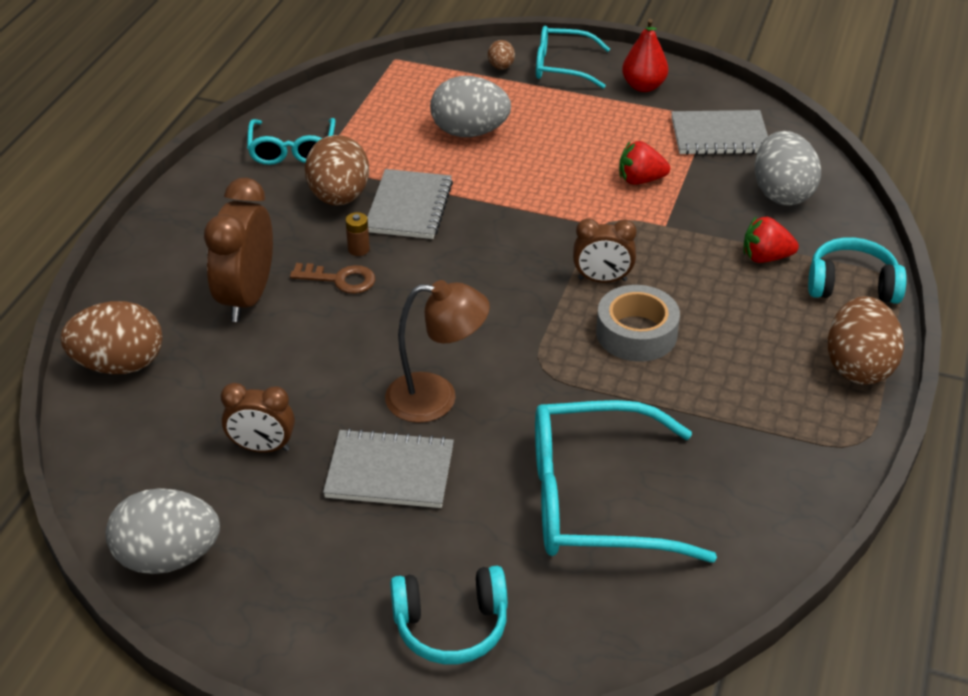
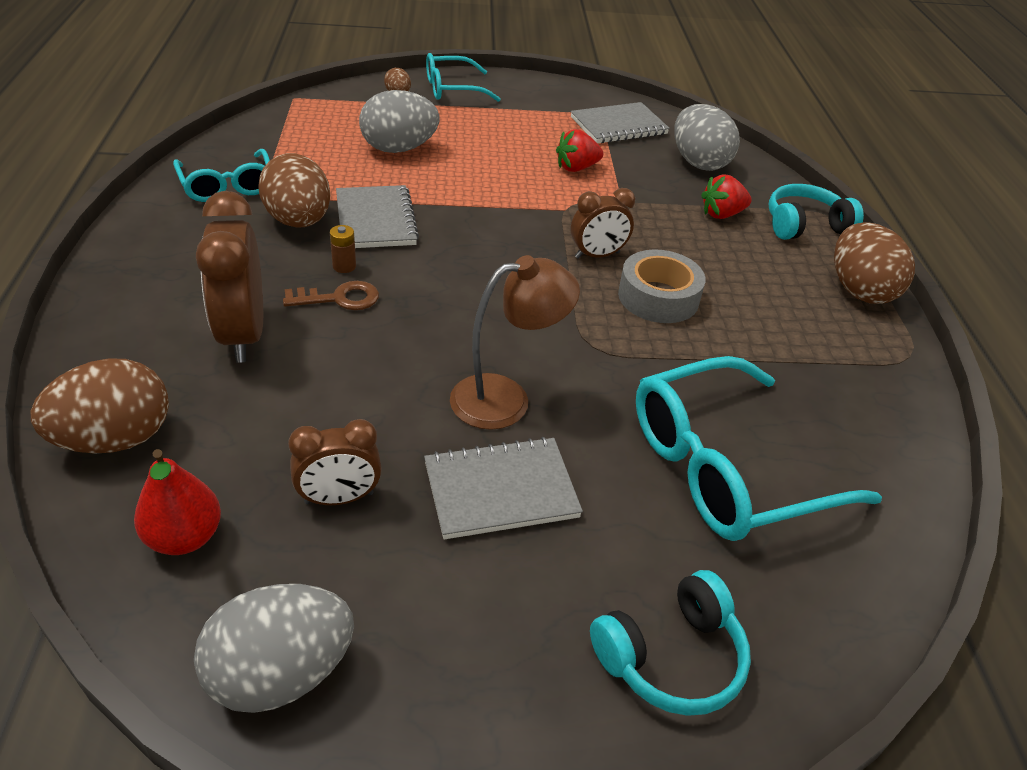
camera: 25 degrees left, 0 degrees up
(643, 86) = (531, 96): red pear -> red pear (184, 537)

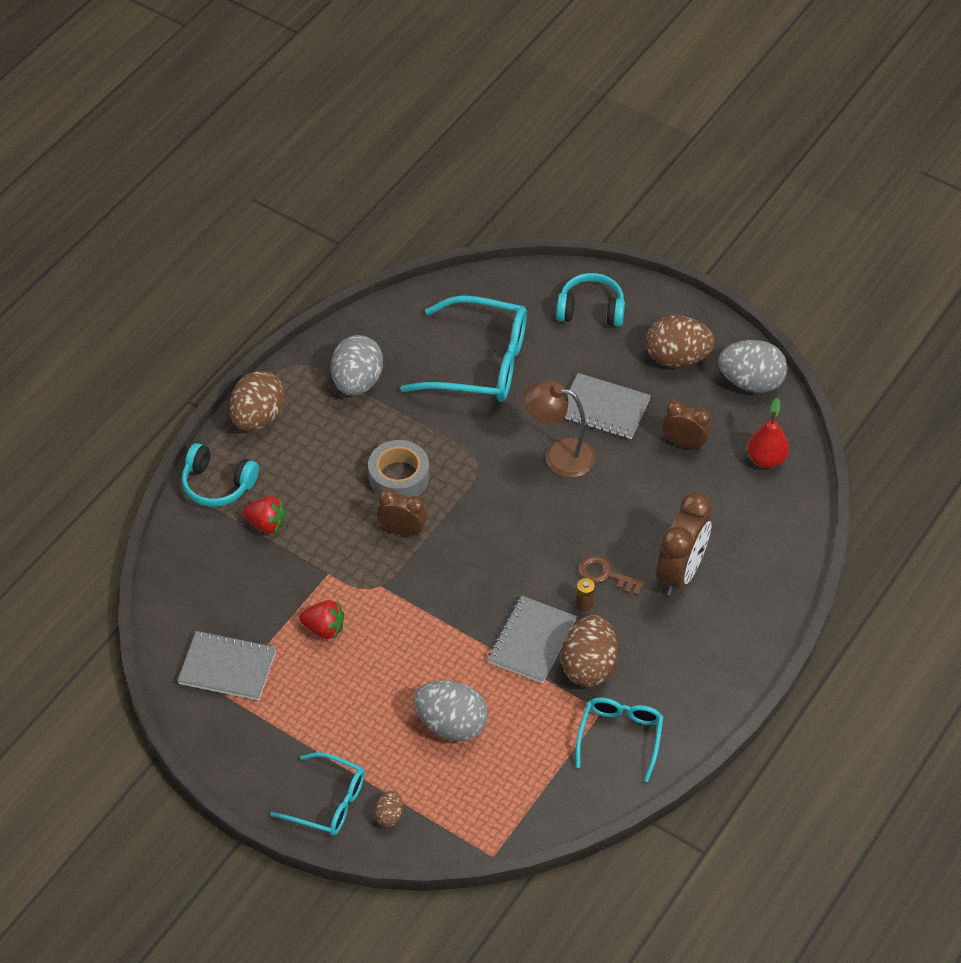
camera: 140 degrees left, 10 degrees up
(115, 439) = (780, 531): brown egg -> brown egg (677, 358)
(699, 163) = (214, 587): grey egg -> grey egg (357, 382)

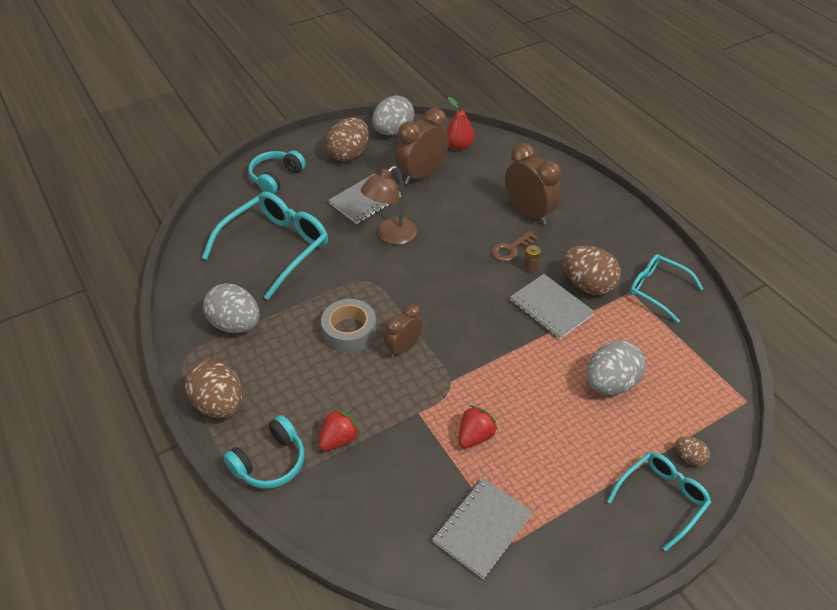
camera: 65 degrees left, 5 degrees down
(685, 443) = (422, 175): brown clock -> brown clock, size x1.64

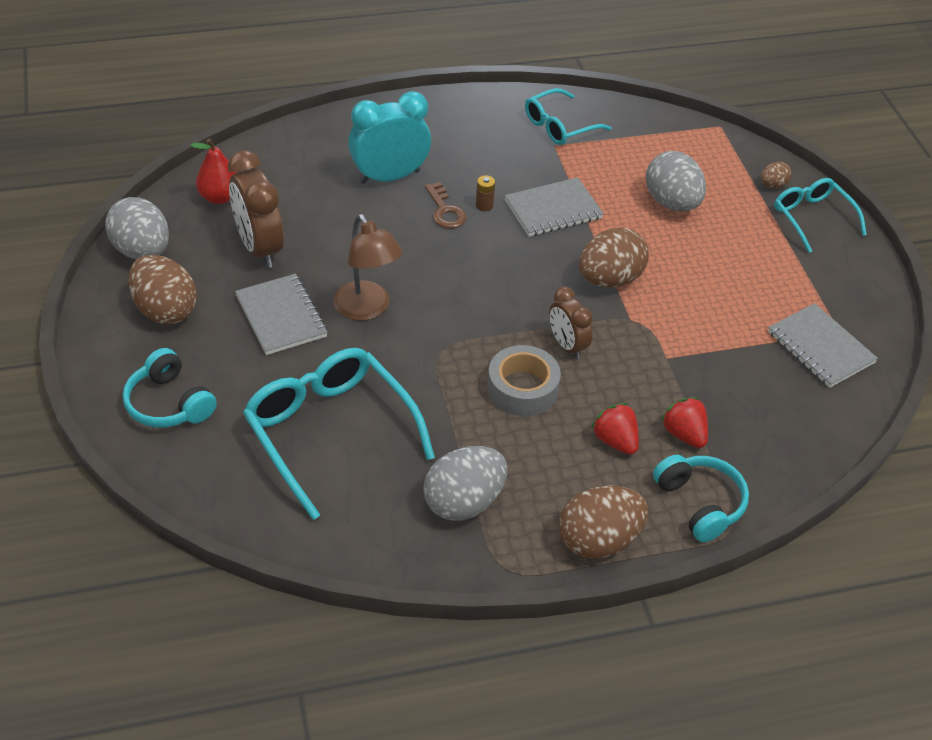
camera: 75 degrees left, 0 degrees up
(475, 436) = (710, 321): red strawberry -> red strawberry (615, 441)
(529, 213) = (389, 177): brown clock -> turquoise clock
(588, 285) = (530, 171): brown egg -> brown egg (609, 279)

